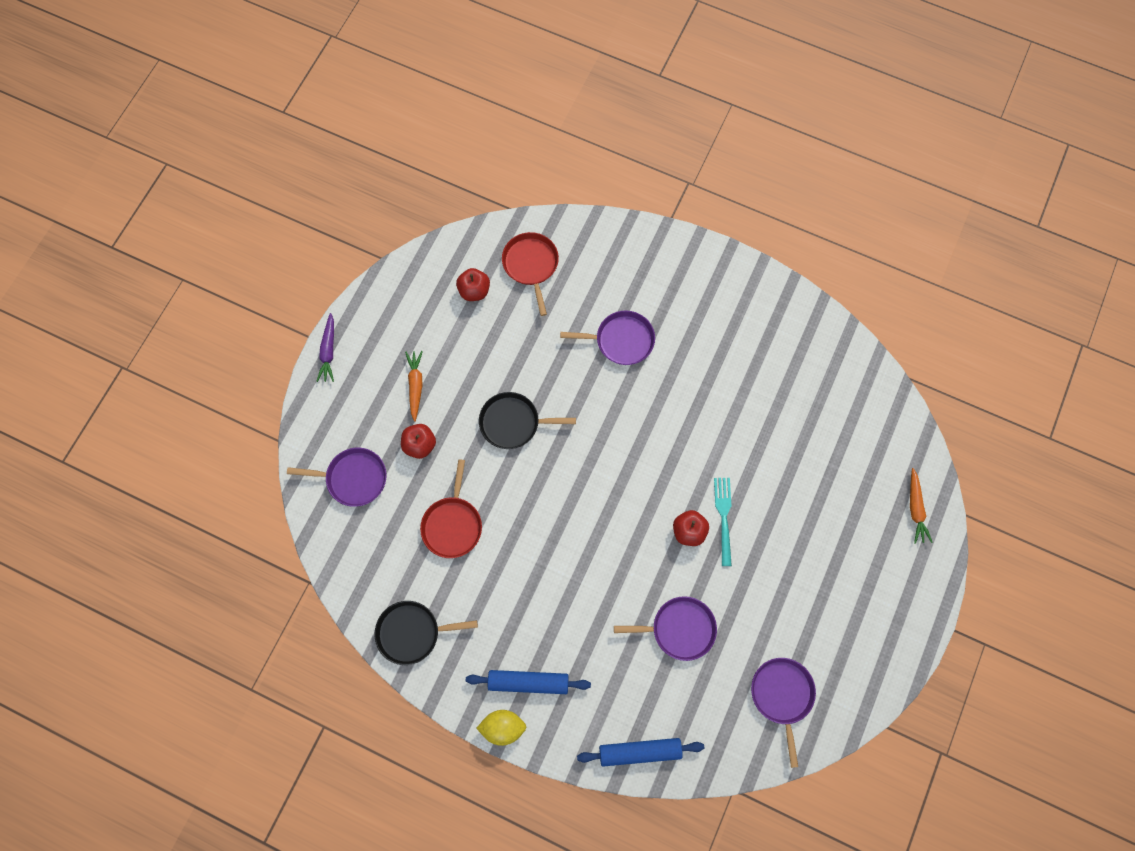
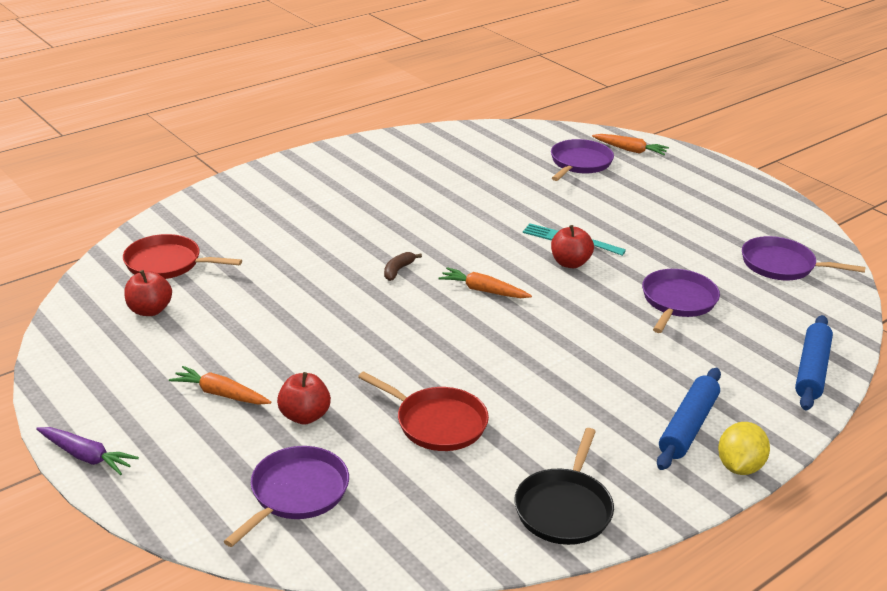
camera: 65 degrees left, 40 degrees down
(513, 422) = (345, 334): black pan -> none
(608, 416) = (398, 270): none -> brown banana
(615, 486) = (483, 290): none -> orange carrot
(621, 340) = (320, 237): purple pan -> purple pan (579, 163)

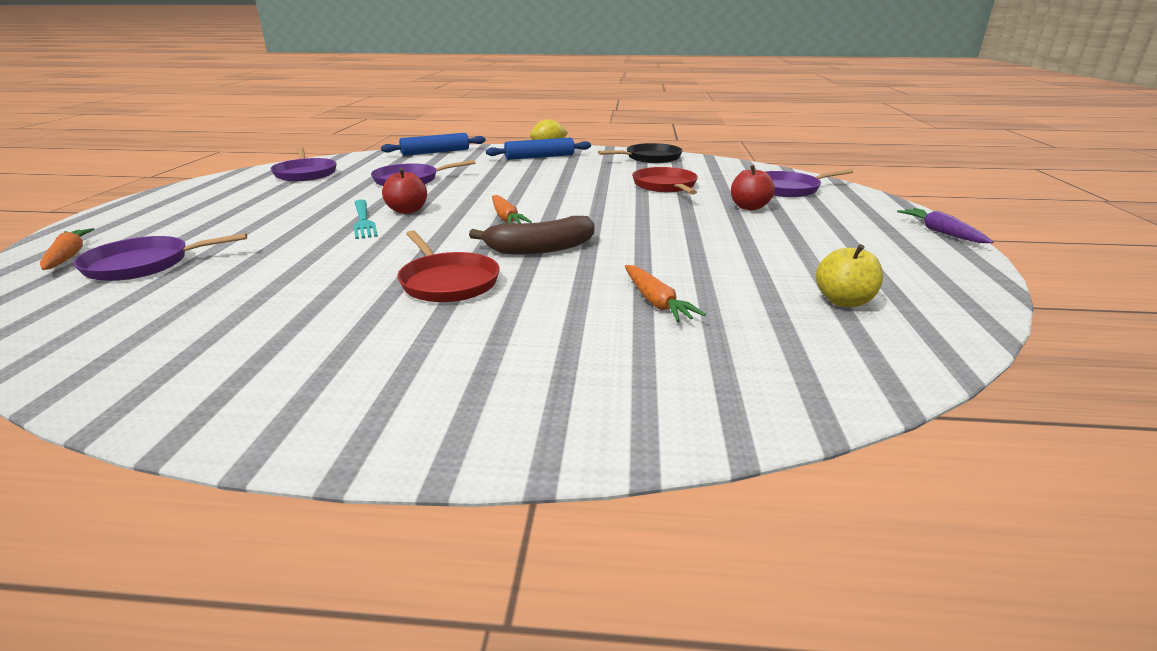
camera: 135 degrees left, 5 degrees down
(150, 310) = (843, 301): red apple -> yellow apple
(167, 263) = (790, 344): red pan -> red pan (448, 282)
(220, 394) = (805, 230): orange carrot -> orange carrot (656, 302)
(398, 270) = (540, 249): brown banana -> brown banana, size x1.98

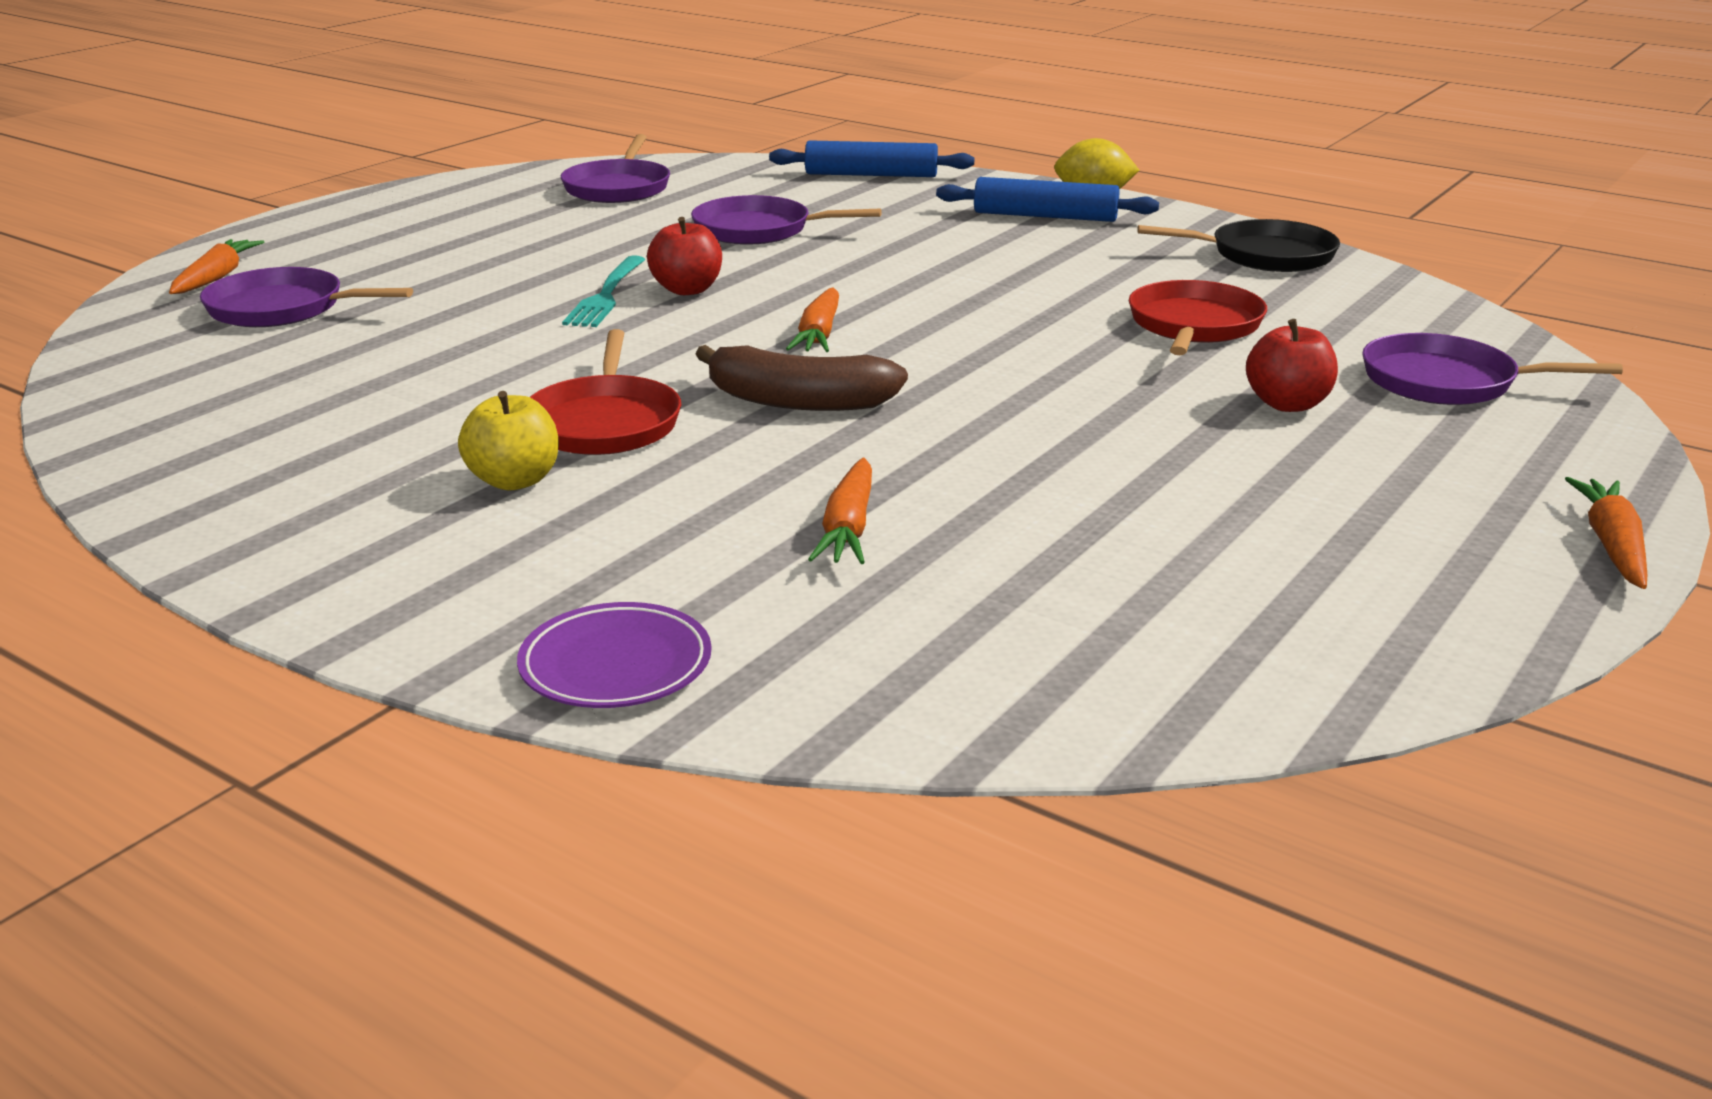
camera: 30 degrees right, 0 degrees up
(648, 417) = (616, 665): none -> purple plate
(843, 301) = (1151, 608): yellow apple -> yellow apple (514, 481)
(941, 232) = (1611, 545): purple carrot -> orange carrot

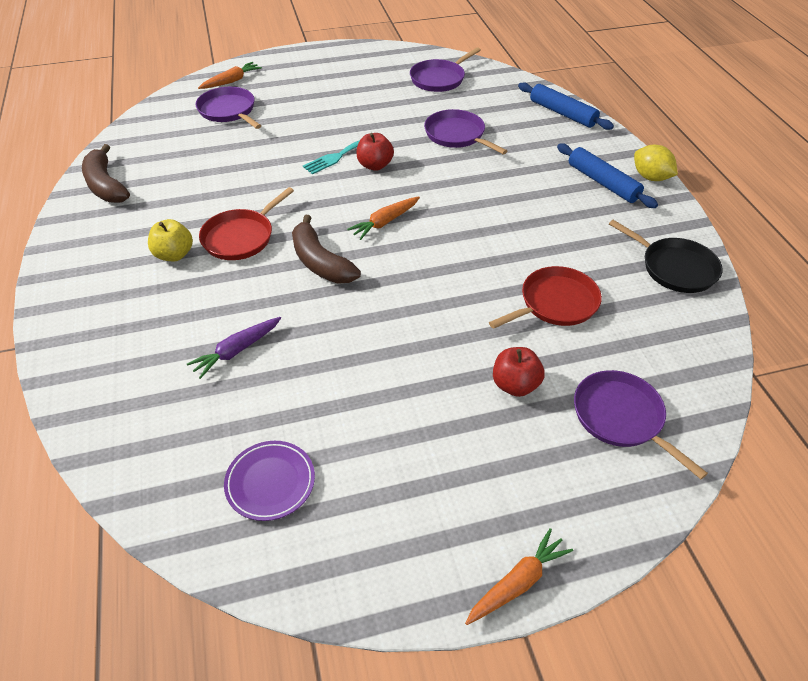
camera: 40 degrees right, 20 degrees up
(183, 458) = (105, 185): none -> brown banana
(616, 665) = (81, 374): purple plate -> purple plate (270, 482)
(848, 528) = (237, 351): orange carrot -> purple carrot

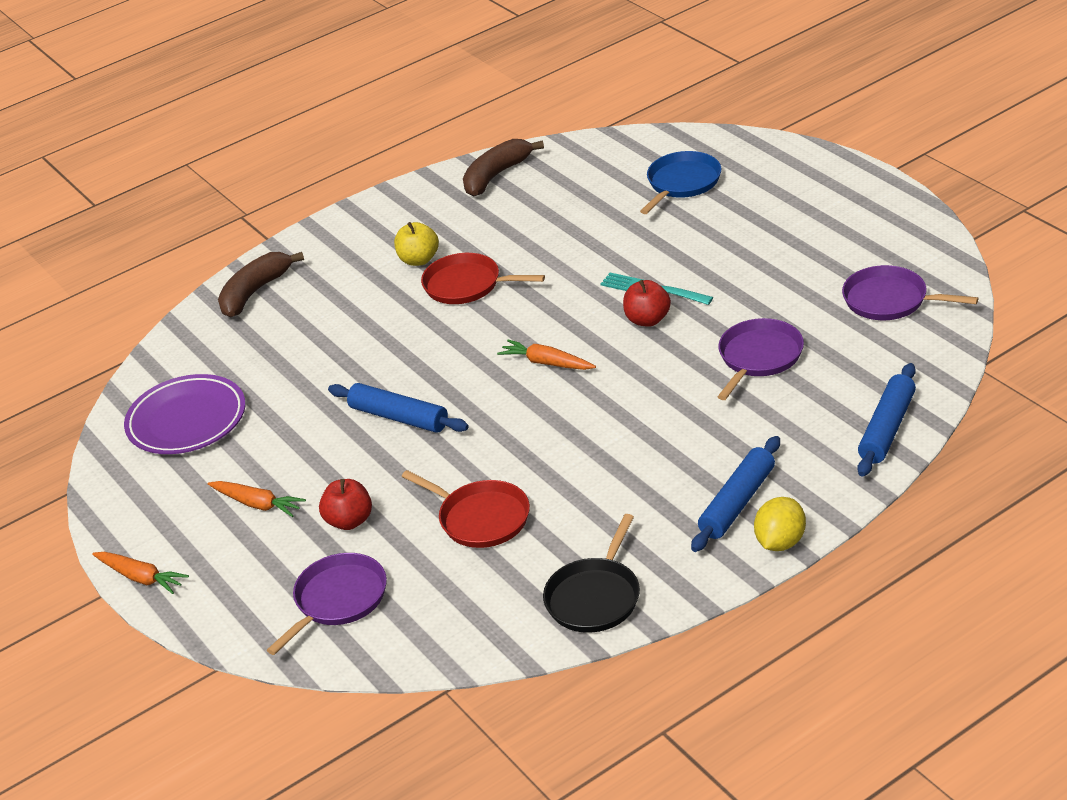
camera: 75 degrees right, 10 degrees down
(228, 111) = (682, 183): purple pan -> blue pan
(231, 81) = (746, 157): orange carrot -> orange carrot (257, 504)
(237, 351) = (315, 347): purple carrot -> none
(270, 482) = (187, 420): purple plate -> purple plate, size x1.58
(320, 262) = (457, 346): brown banana -> brown banana (255, 292)
(390, 319) = (399, 417): none -> blue rolling pin

